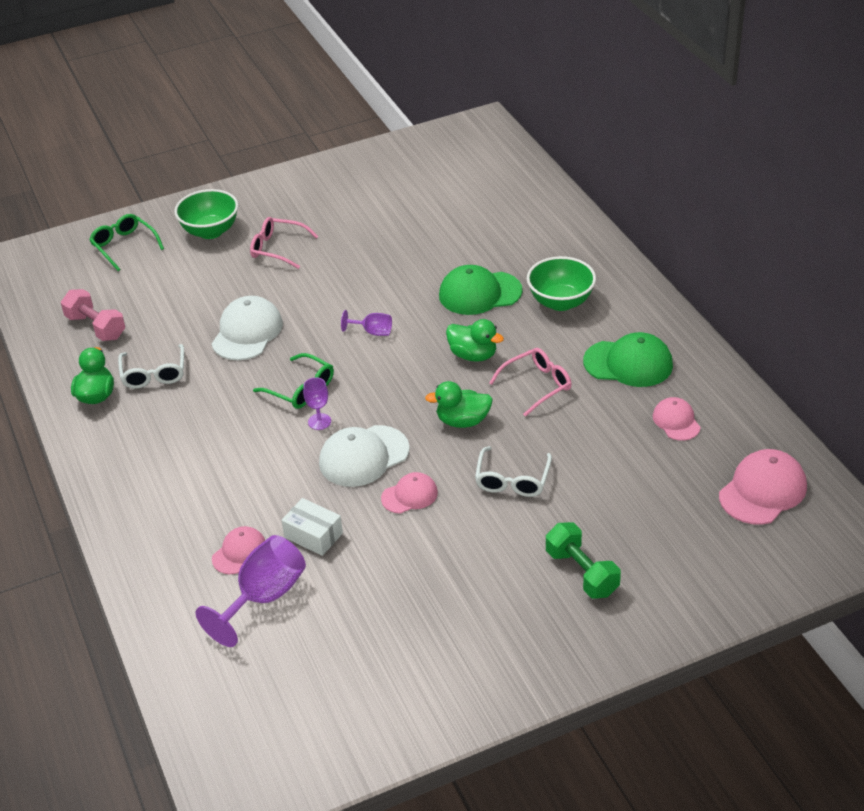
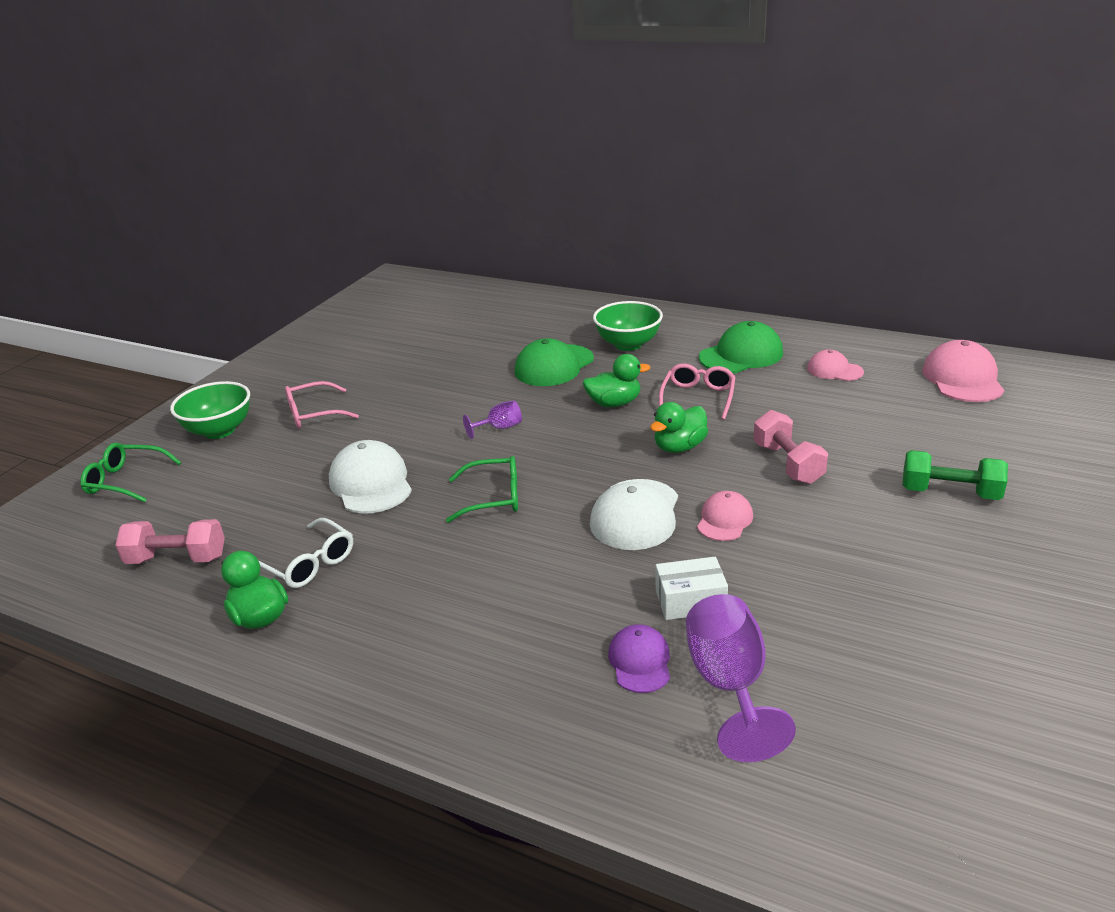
camera: 40 degrees left, 10 degrees down
(239, 552) = (640, 661): pink cap -> purple cap
(319, 421) = (551, 511): purple goblet -> none
(512, 480) = (787, 463): white glasses -> pink dumbbell

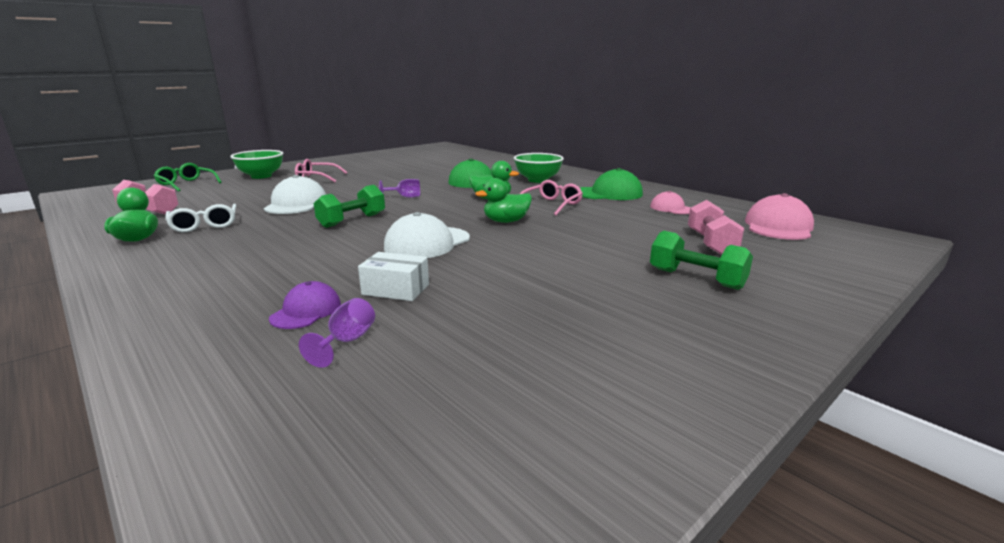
camera: 20 degrees right, 10 degrees down
(493, 498) = (352, 220): green glasses -> green dumbbell
(724, 520) = (486, 257): pink cap -> none
(729, 685) = (347, 341): purple goblet -> purple goblet, size x0.52
(787, 463) = (574, 241): pink dumbbell -> pink dumbbell (711, 243)

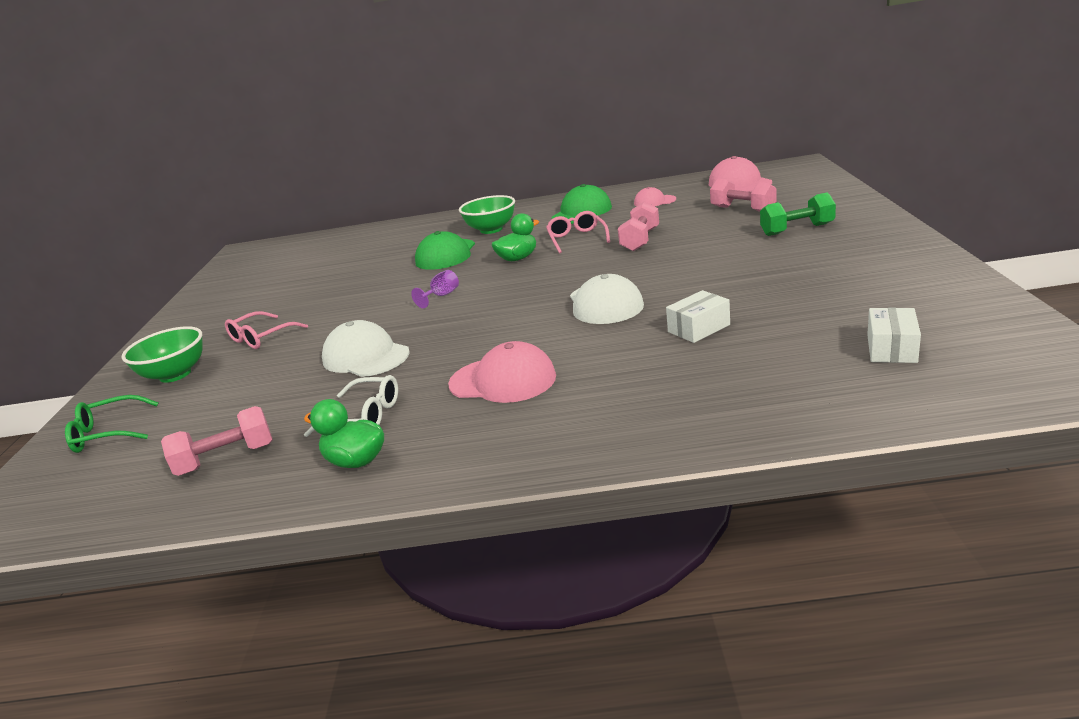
camera: 45 degrees left, 5 degrees up
(265, 246) = (503, 380): none -> pink cap
(306, 311) = (702, 368): purple cap -> none
(347, 341) = (777, 355): purple goblet -> none
(352, 220) = (483, 330): green dumbbell -> none
(395, 412) = (891, 348): none -> white box
(506, 221) = (594, 264): green duck -> none
(575, 224) = (640, 240): none -> pink dumbbell

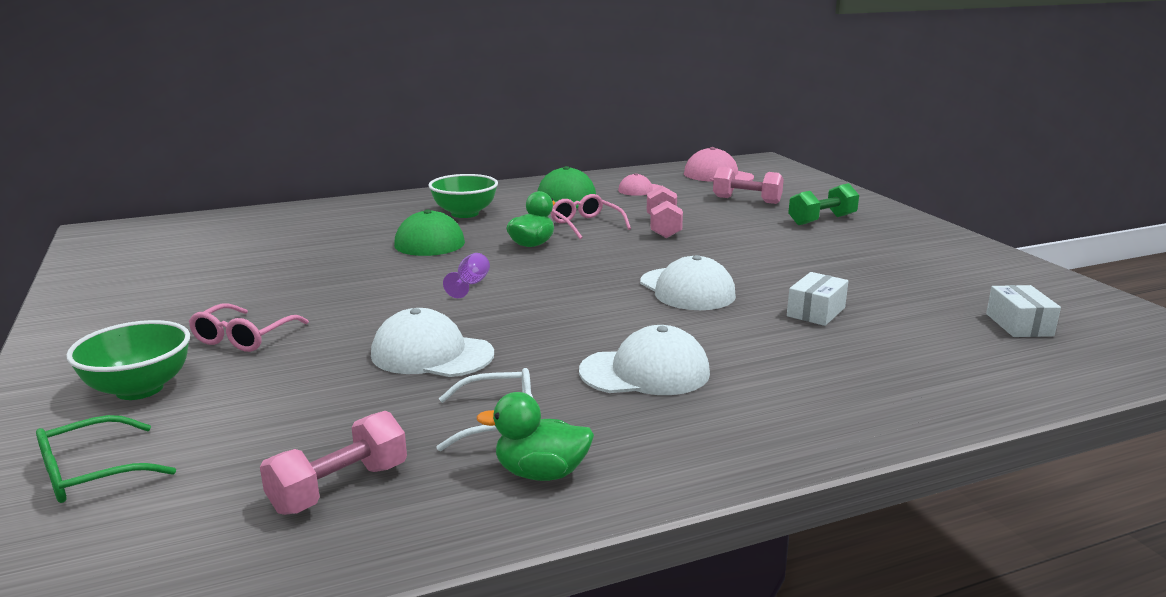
camera: 25 degrees left, 5 degrees down
(503, 380) = (645, 372): pink cap -> white cap

